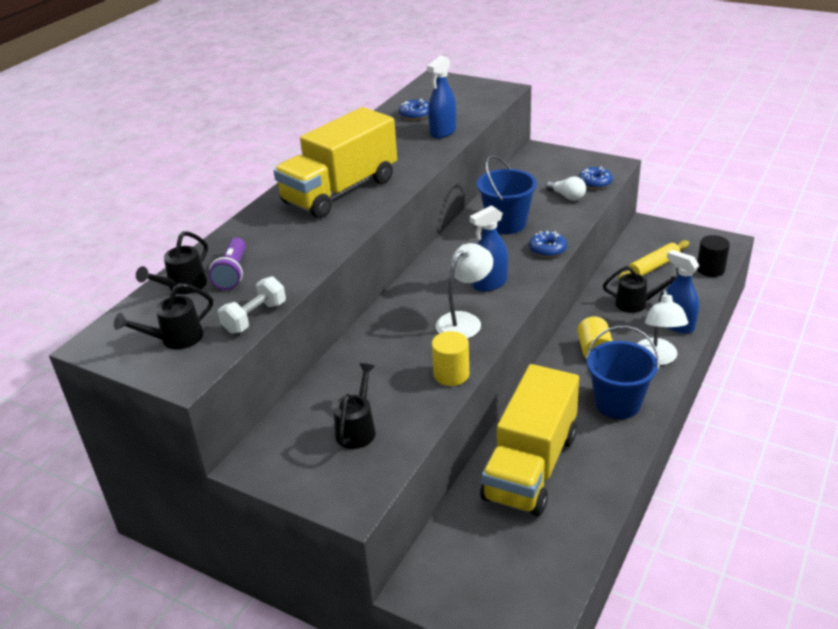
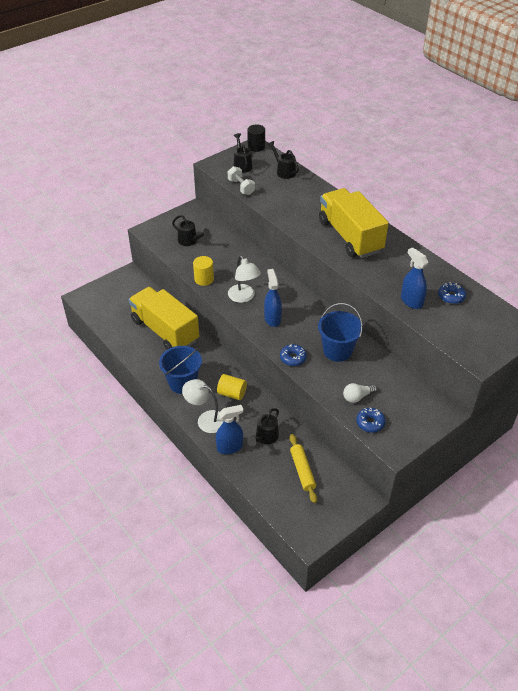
camera: 110 degrees right, 10 degrees up
(232, 273) = (285, 186): purple flashlight -> none
(710, 269) = (279, 504): black cylinder -> black cylinder (256, 147)

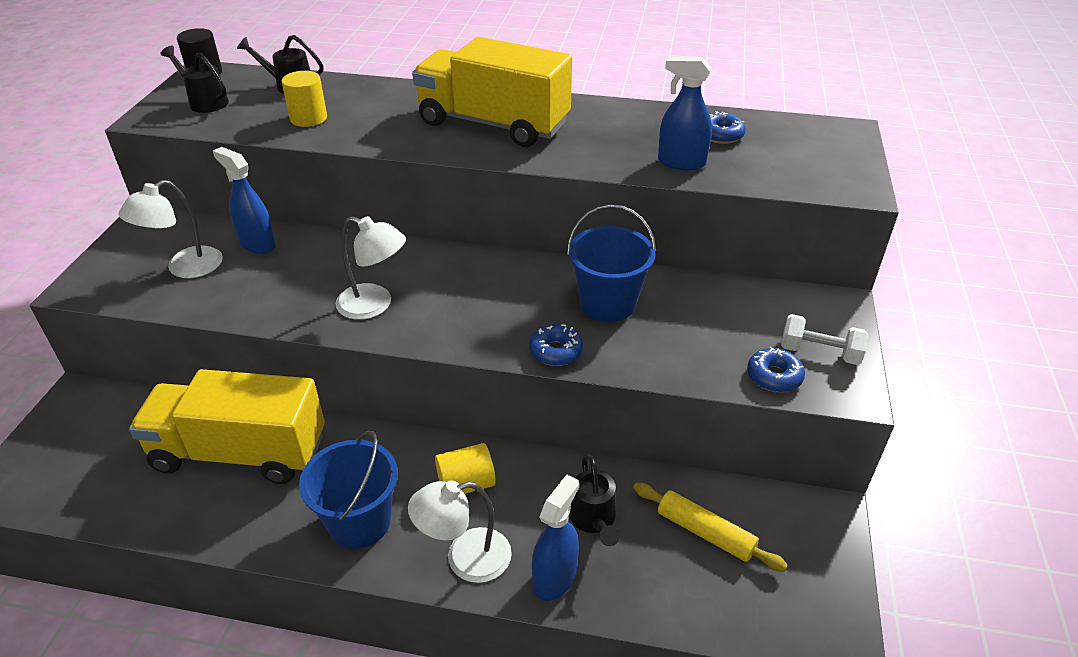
camera: 40 degrees left, 5 degrees down
(190, 241) = (185, 268): black watering can -> white lamp
(204, 279) = (272, 313): yellow cylinder -> yellow cylinder (308, 118)
(241, 187) = (236, 129): white dumbbell -> white dumbbell (819, 353)
(272, 319) = (457, 312): blue spray bottle -> blue spray bottle (257, 244)
(357, 397) = (713, 351): white light bulb -> none

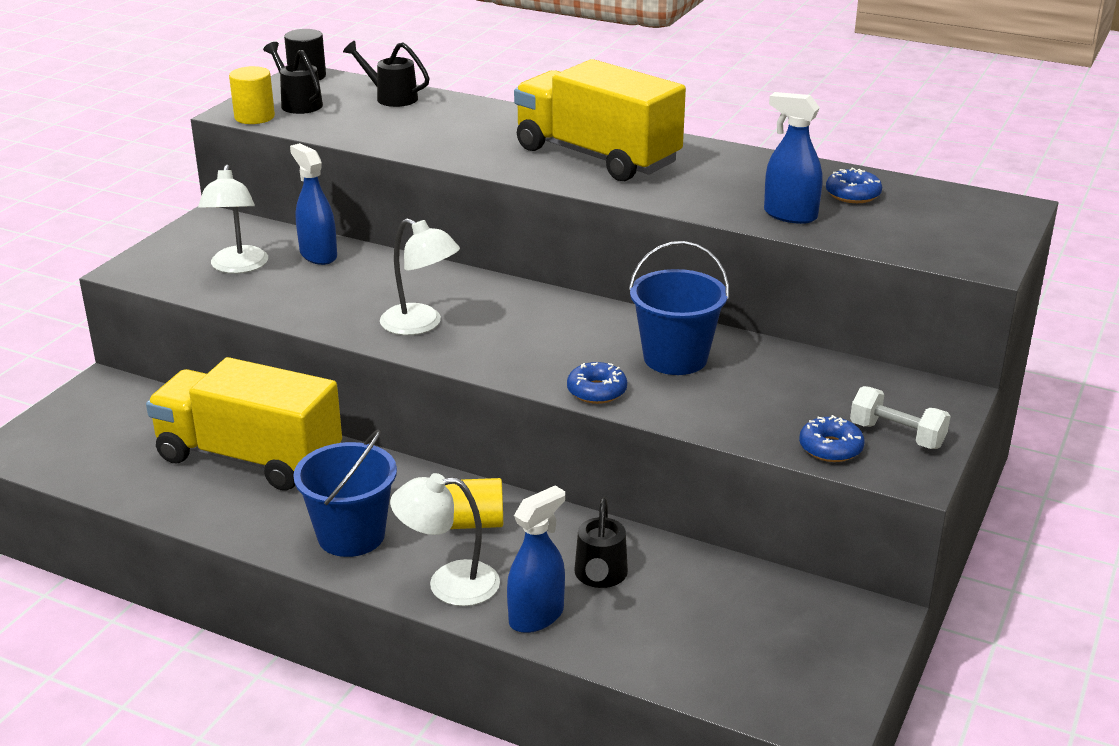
camera: 15 degrees right, 10 degrees down
(185, 268) = (238, 267): white lamp -> white lamp turned 60 degrees counterclockwise
(308, 118) = (400, 130): yellow cylinder -> yellow cylinder (254, 117)
(705, 533) = (720, 609): yellow rolling pin -> none

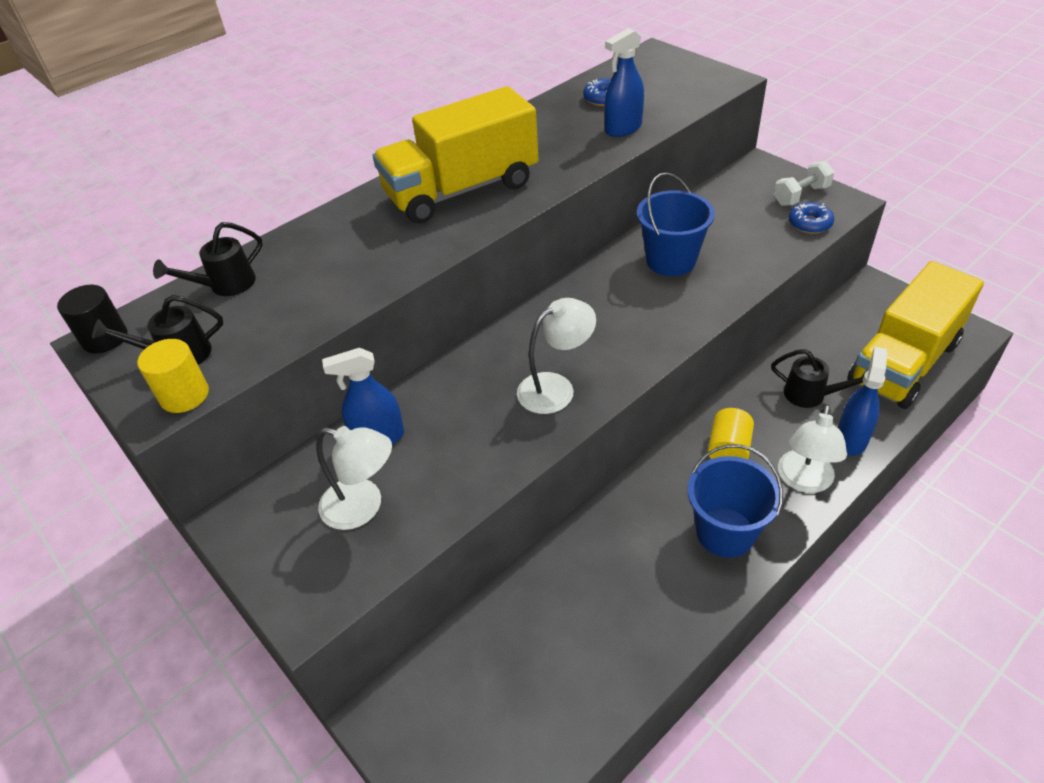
camera: 65 degrees left, 15 degrees up
(249, 458) = (580, 590): yellow truck -> yellow truck (903, 362)
(536, 616) = (851, 439): blue spray bottle -> blue spray bottle turned 45 degrees clockwise
(596, 391) = (704, 308): blue donut -> none

